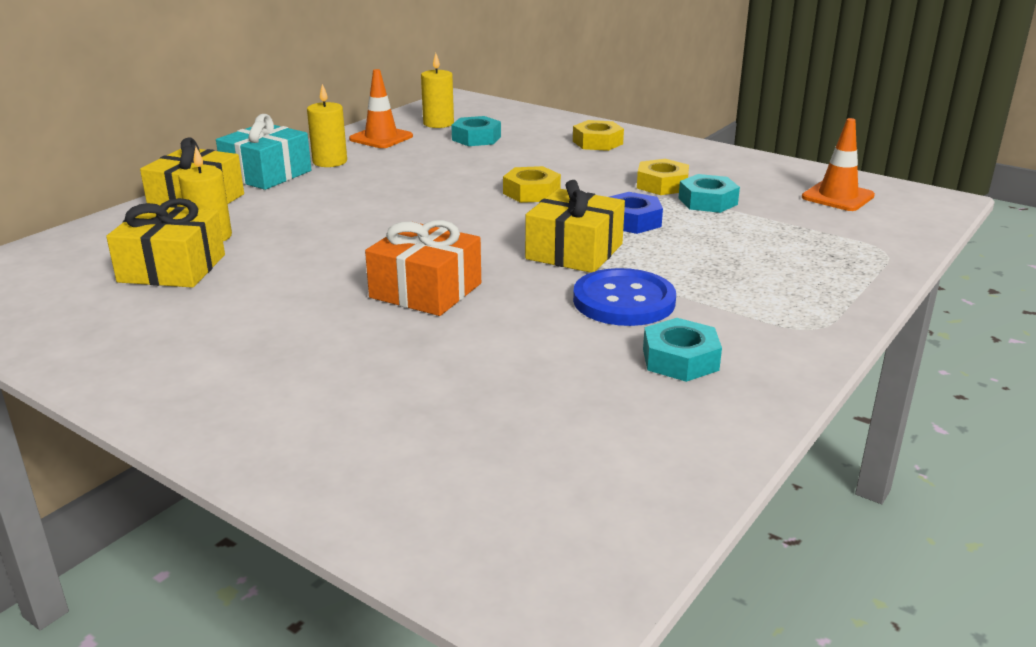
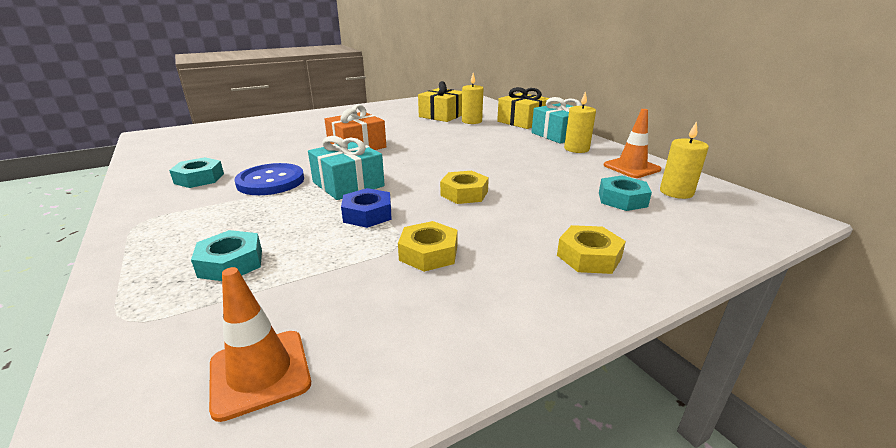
camera: 115 degrees right, 0 degrees up
(574, 251) = (348, 184): yellow gift -> turquoise gift
(707, 201) = (363, 263): turquoise nut -> turquoise nut (231, 263)

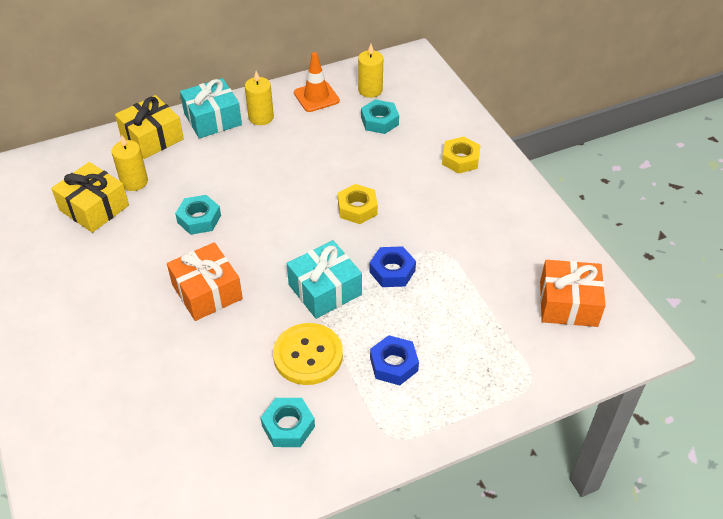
camera: 85 degrees left, 20 degrees up
(231, 263) = (466, 345): turquoise nut -> turquoise nut (199, 219)
(233, 219) = (393, 364): none -> blue nut
(260, 373) = (568, 303): orange traffic cone -> orange gift
(271, 181) = (308, 355): blue button -> yellow button
(428, 253) = (454, 235): yellow nut -> none

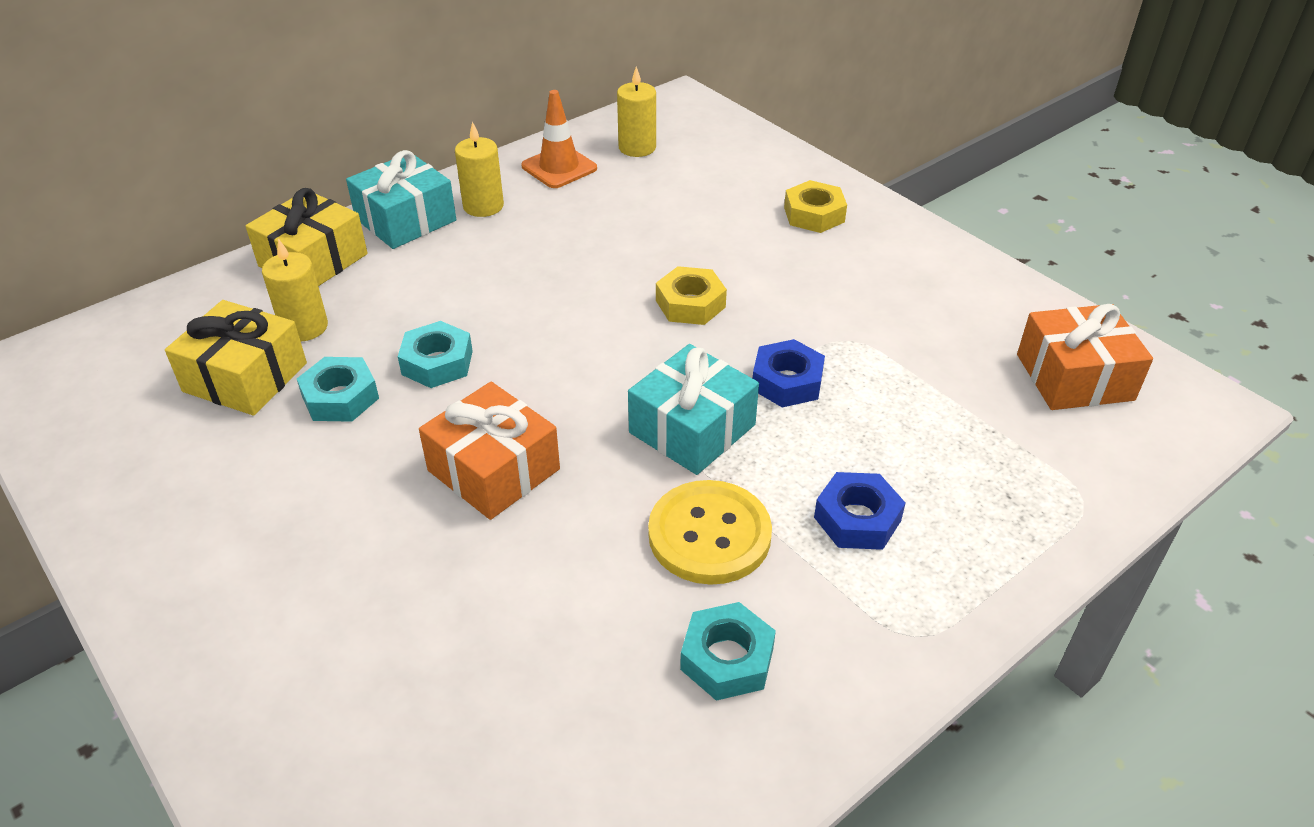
camera: 15 degrees left, 5 degrees down
(379, 121) = (670, 184): turquoise nut -> turquoise nut (340, 397)

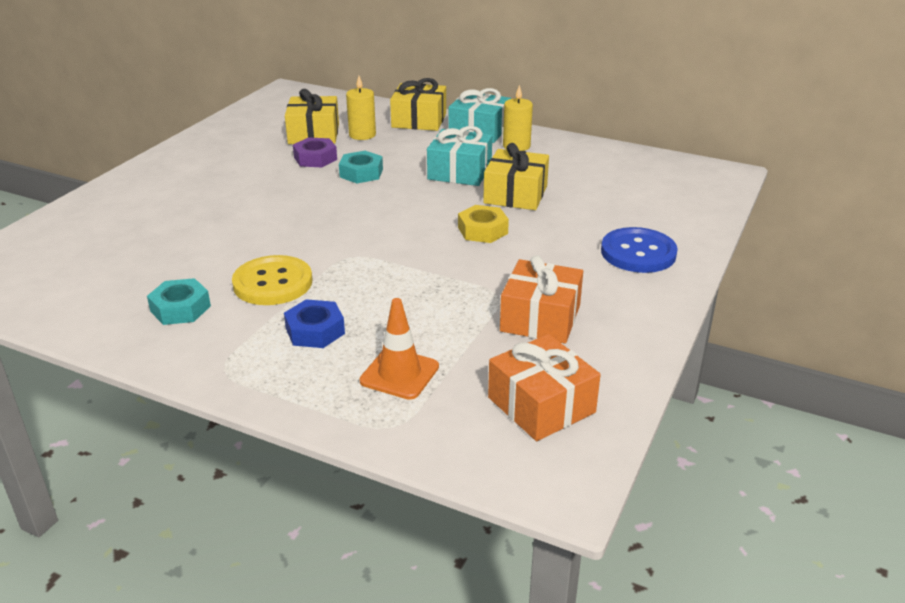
camera: 65 degrees right, 10 degrees down
(340, 397) = (315, 158): turquoise nut -> purple nut
(493, 470) = (287, 210): orange gift -> orange gift (540, 318)
(559, 167) = (585, 156): orange traffic cone -> orange traffic cone (399, 374)
(617, 250) = (515, 194): none -> yellow gift
(637, 147) = (641, 173): yellow candle -> none
(692, 428) = (360, 258): turquoise gift -> turquoise gift (459, 172)
(787, 381) = (431, 280): blue nut -> none
(814, 214) = (638, 253): yellow nut -> blue button

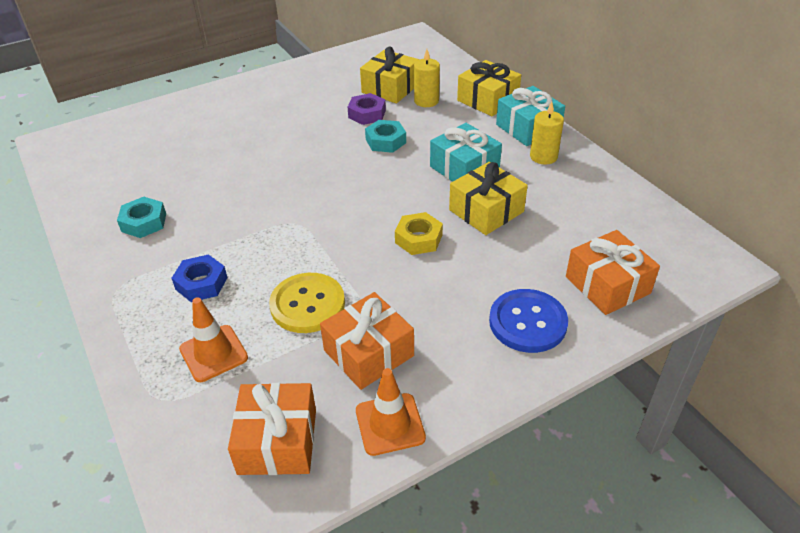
camera: 35 degrees right, 10 degrees up
(273, 283) = (219, 225): yellow button -> yellow button (307, 304)
(617, 354) = (390, 424): none -> orange traffic cone
(665, 210) = (607, 285): none -> orange gift

